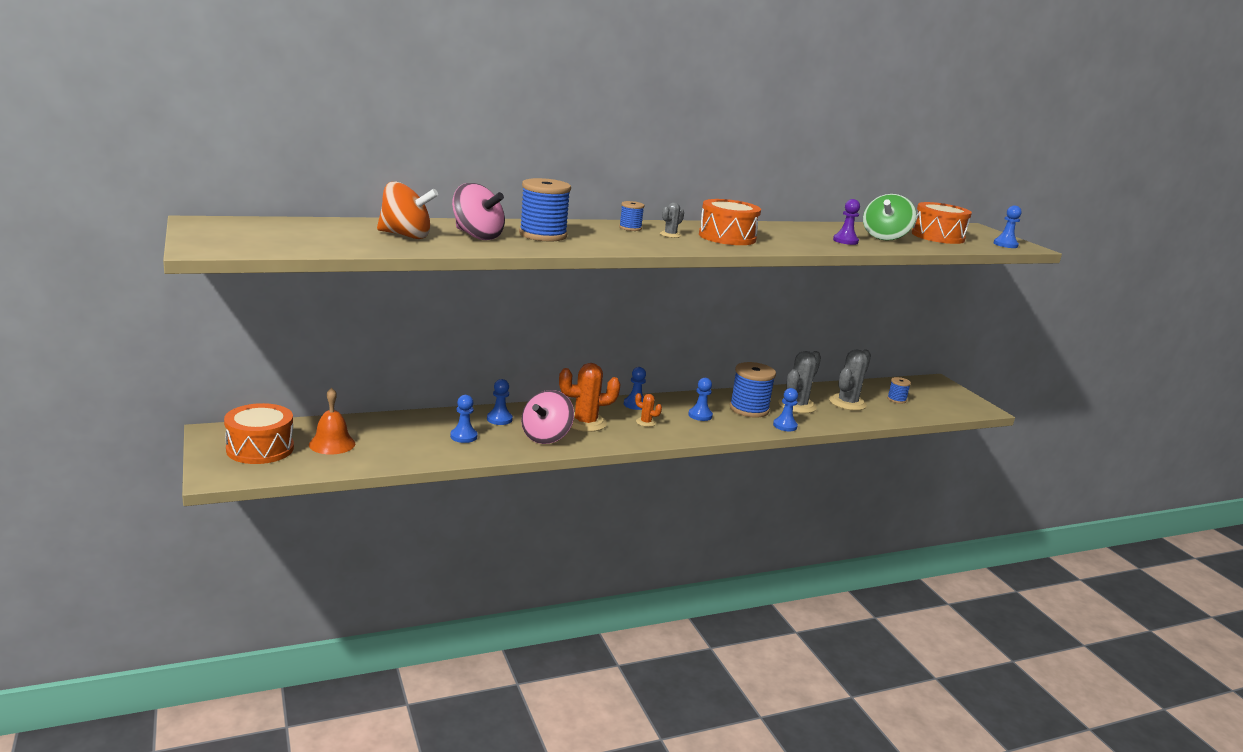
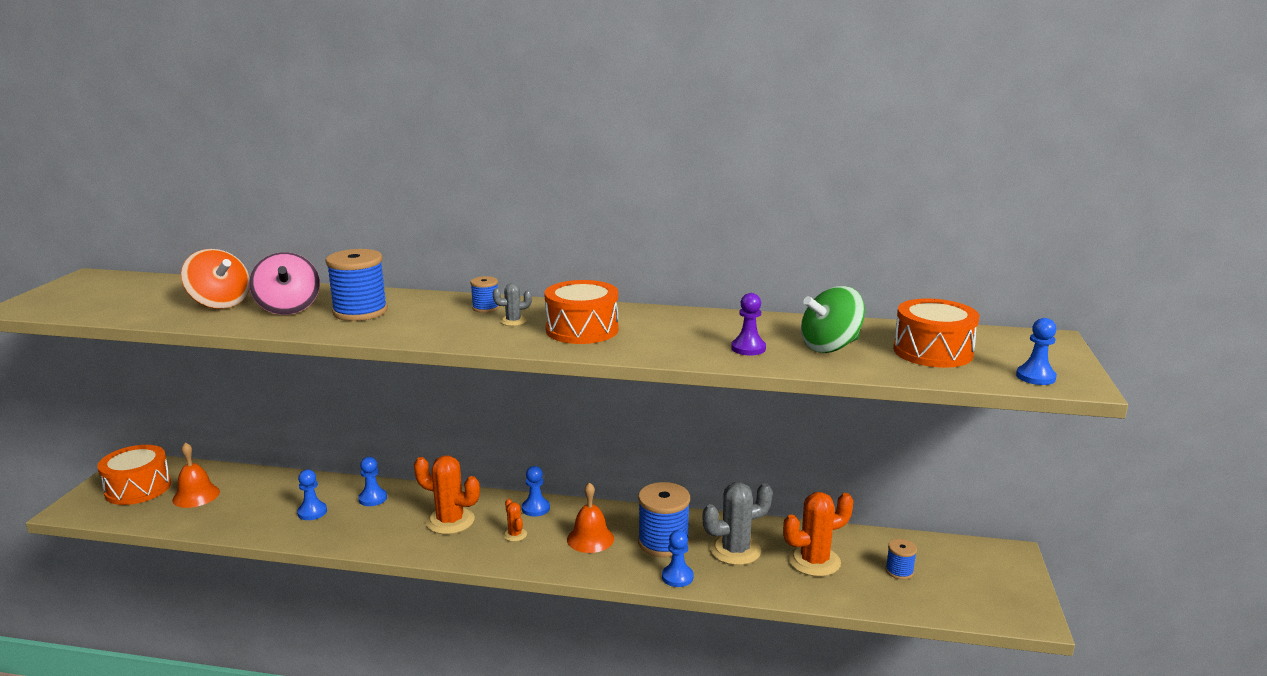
camera: 35 degrees right, 0 degrees up
(546, 437) = (386, 530): pink spinning top -> none
(700, 415) = (590, 539): blue pawn -> orange bell
(847, 403) = (814, 561): grey cactus -> orange cactus

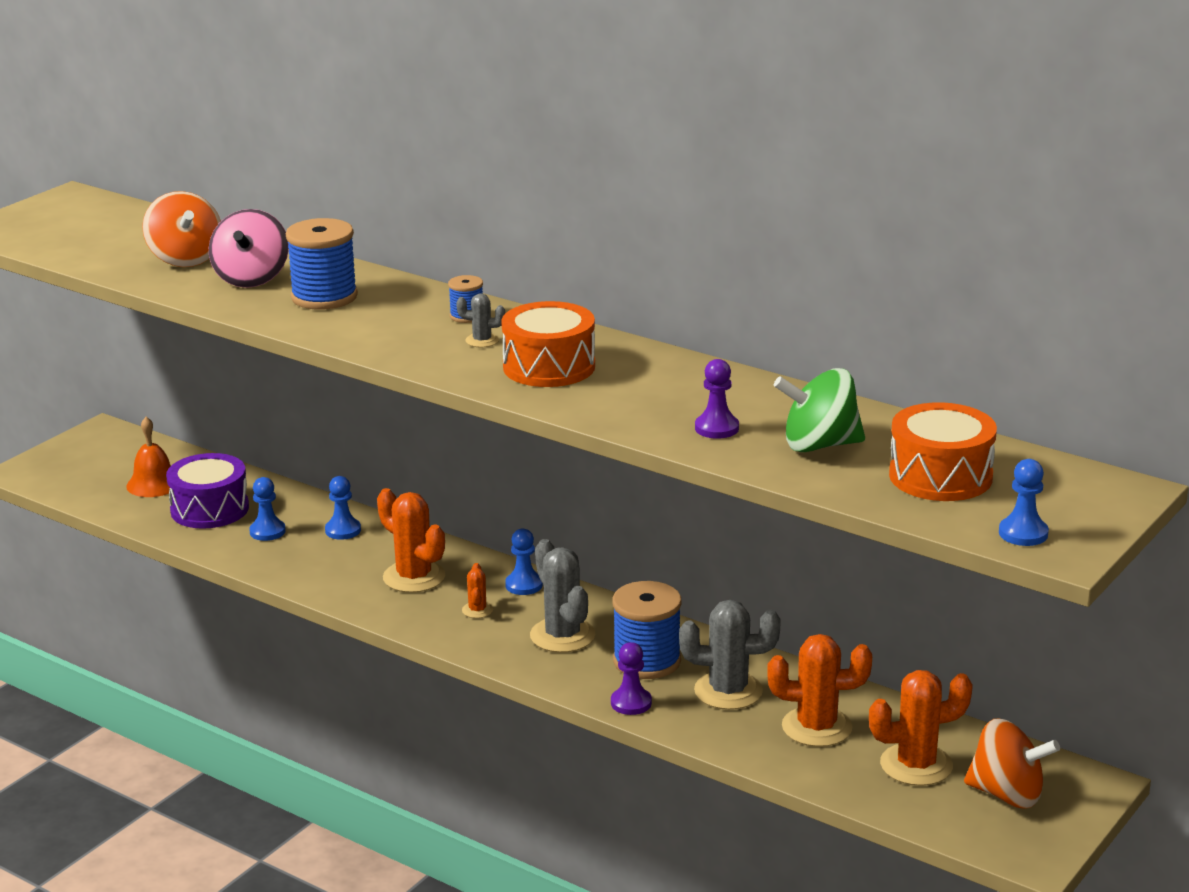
camera: 25 degrees right, 5 degrees up
(138, 488) = (98, 462): orange drum -> none
(254, 505) = (210, 509): none -> purple drum
(590, 539) = (562, 636): orange bell -> grey cactus
(677, 577) = (631, 703): blue pawn -> purple pawn
(899, 571) = (916, 765): blue spool -> orange cactus
(972, 576) = (1007, 794): none -> orange spinning top

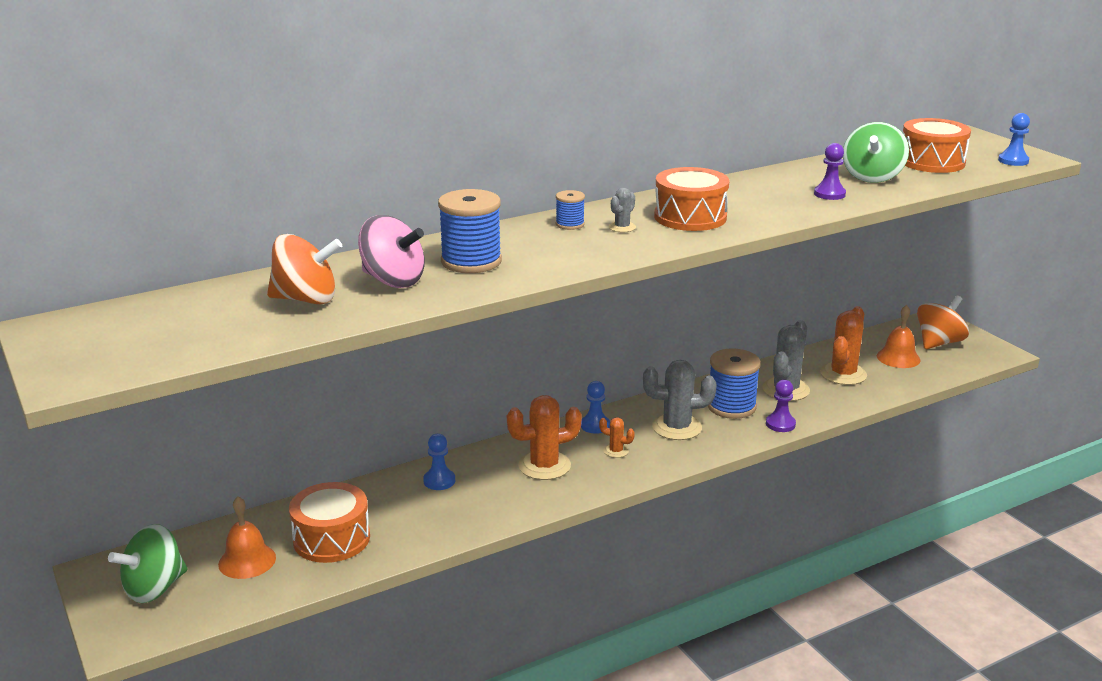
camera: 65 degrees left, 0 degrees up
(94, 460) = (154, 588): none -> green spinning top
(210, 509) = (331, 539): purple drum -> orange drum
(267, 531) = (404, 517): blue pawn -> none
(916, 765) = (898, 358): orange cactus -> orange bell

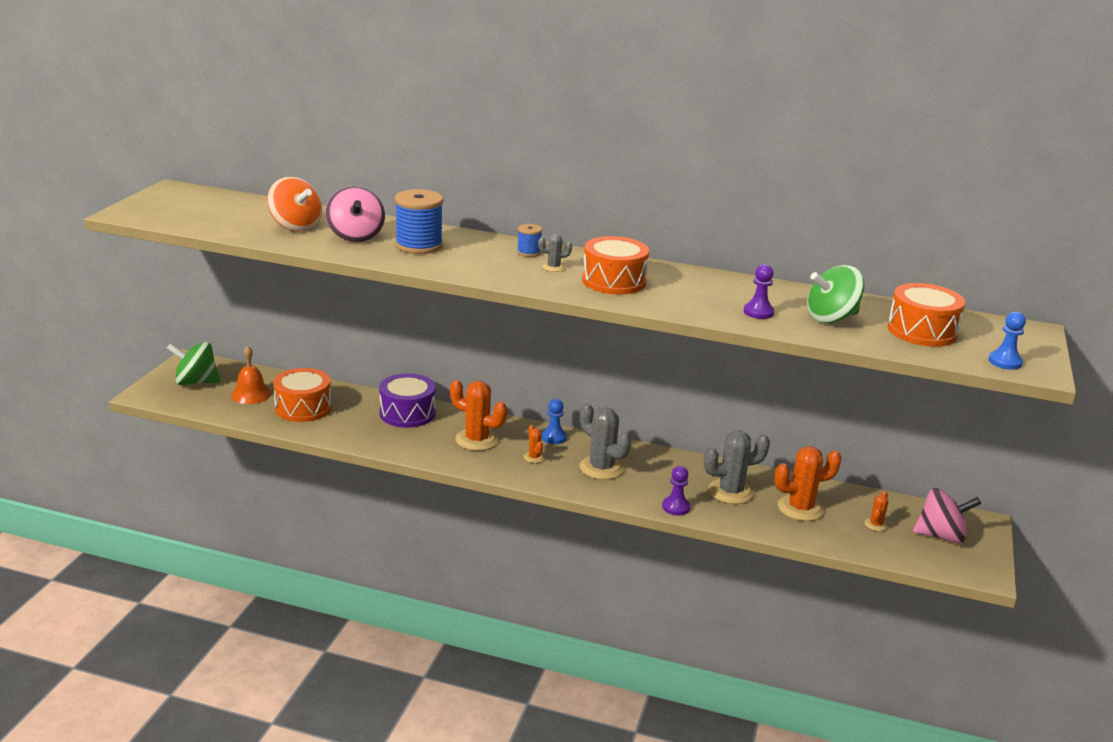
camera: 45 degrees right, 0 degrees up
(439, 481) = (407, 413): blue pawn -> purple drum
(731, 406) = (666, 478): blue spool -> none
(898, 358) = (876, 525): orange bell -> orange cactus
(938, 343) = (941, 536): orange spinning top -> pink spinning top

